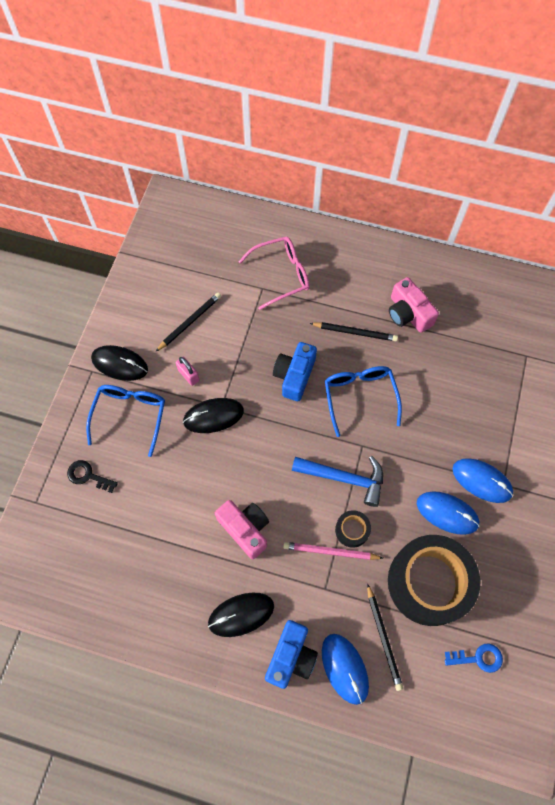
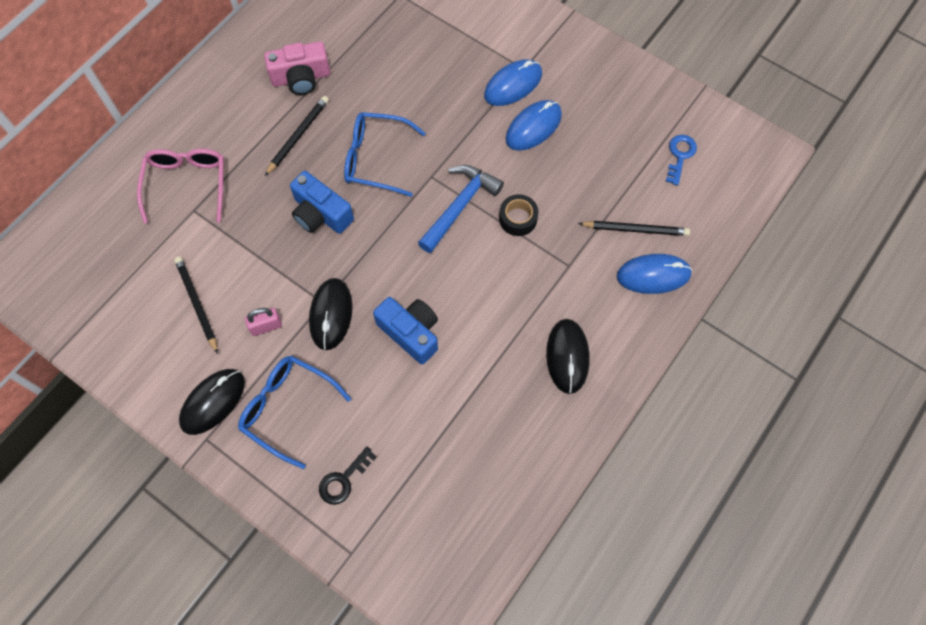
camera: 70 degrees left, 0 degrees up
(245, 529) = (477, 323): pink camera -> none
(291, 656) = (626, 321): blue camera -> blue camera (410, 332)
(330, 551) = (533, 247): pink pencil -> none
(429, 582) = (596, 169): black tape -> none

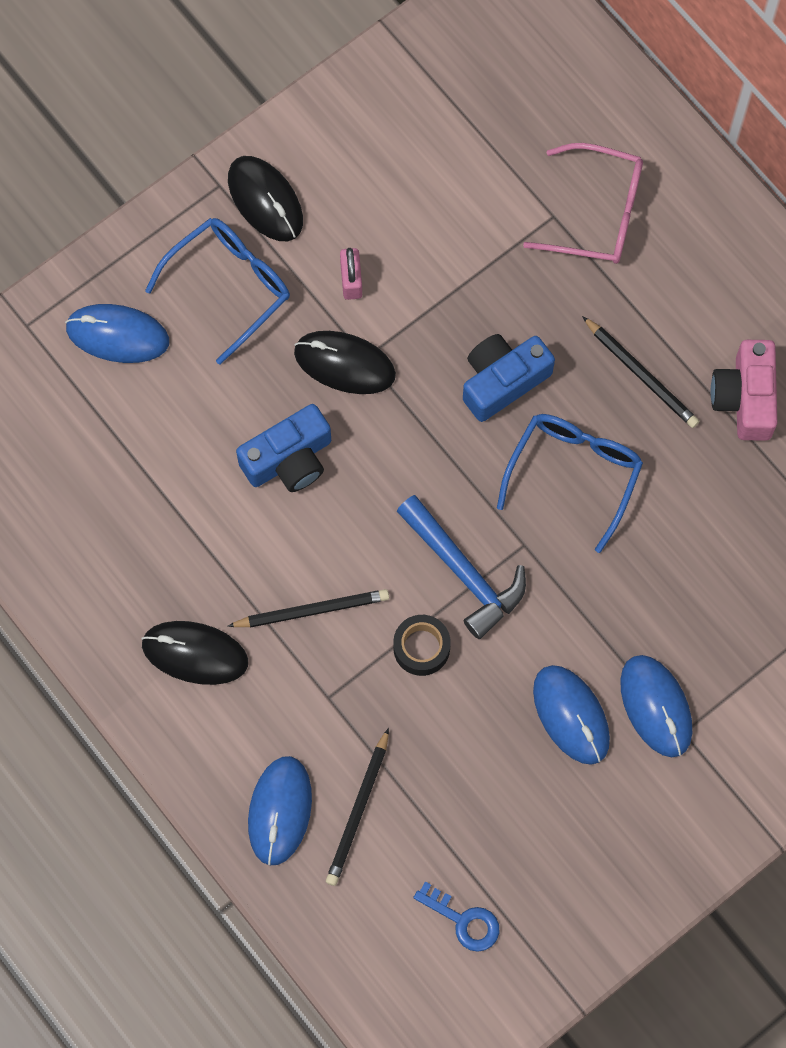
camera: 105 degrees right, 5 degrees up
(197, 304) = (408, 201): black pencil -> black pencil (311, 610)
(343, 480) = (117, 335): black key -> blue mouse

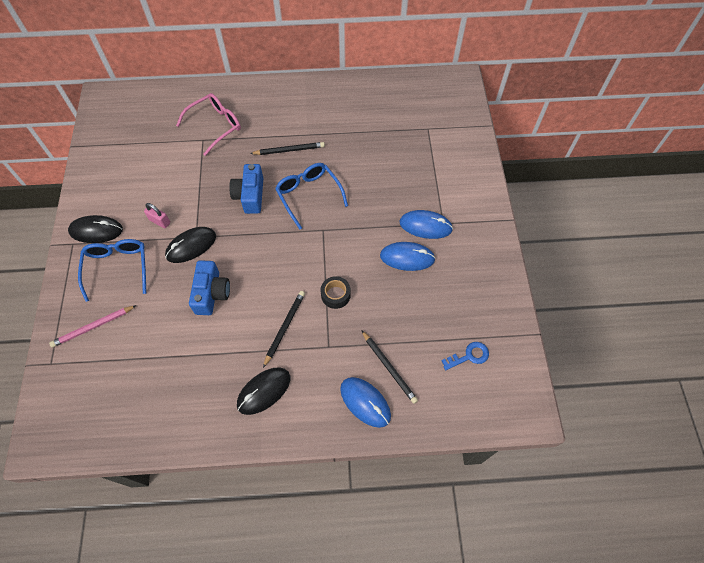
camera: 55 degrees left, 10 degrees down
(117, 335) = (93, 327): blue mouse -> pink pencil
(464, 572) = (316, 258): blue hammer -> none
(745, 398) = (327, 125): pink camera -> none

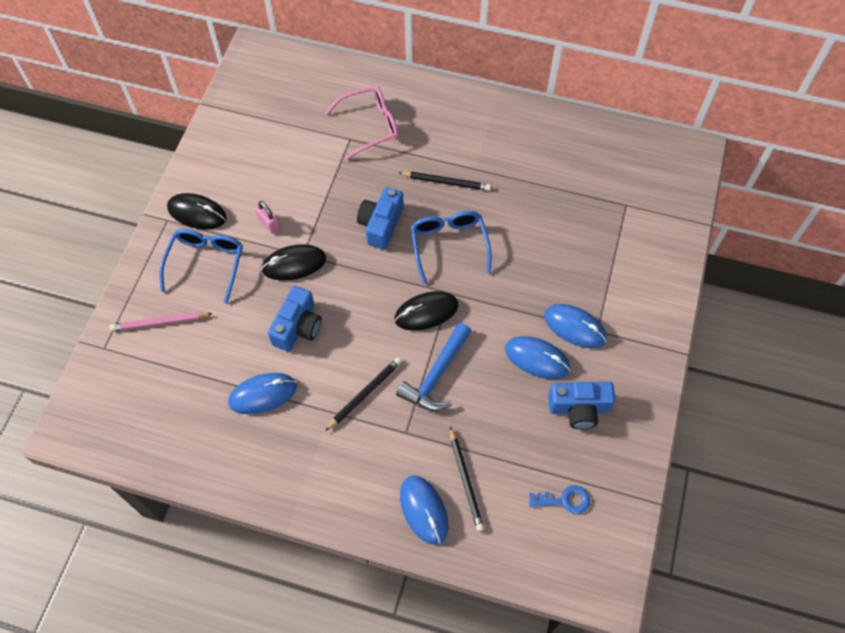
camera: 20 degrees right, 0 degrees up
(201, 356) = (263, 394): none -> blue mouse
(264, 391) = (316, 457): black mouse -> black mouse (426, 312)
(335, 295) = (436, 375): black tape -> blue hammer
(452, 284) = (579, 408): none -> blue camera

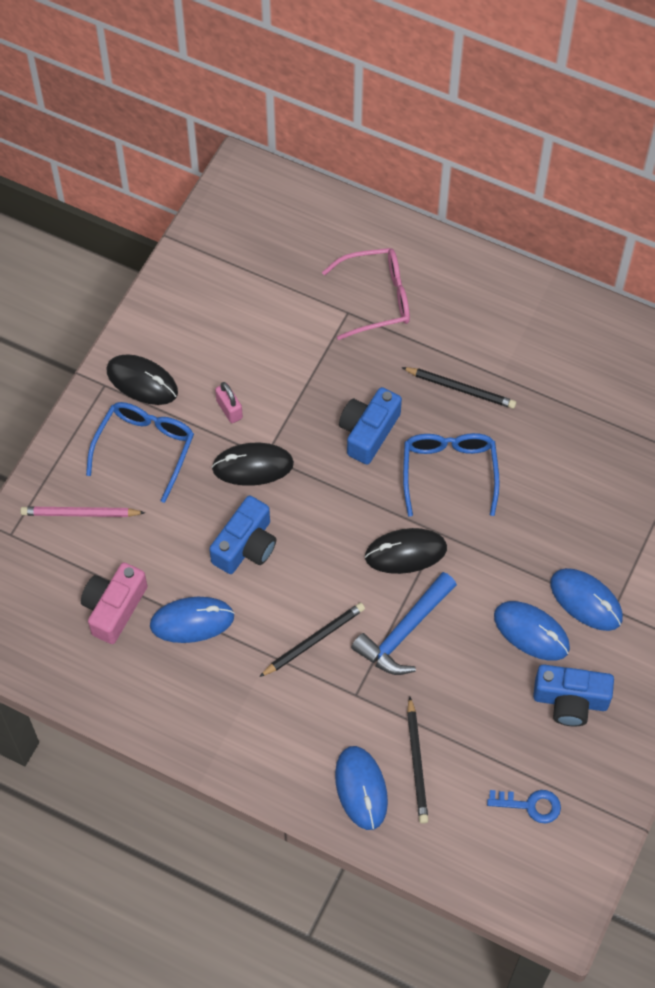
camera: 10 degrees right, 0 degrees up
(197, 394) = (114, 608): none -> pink camera

